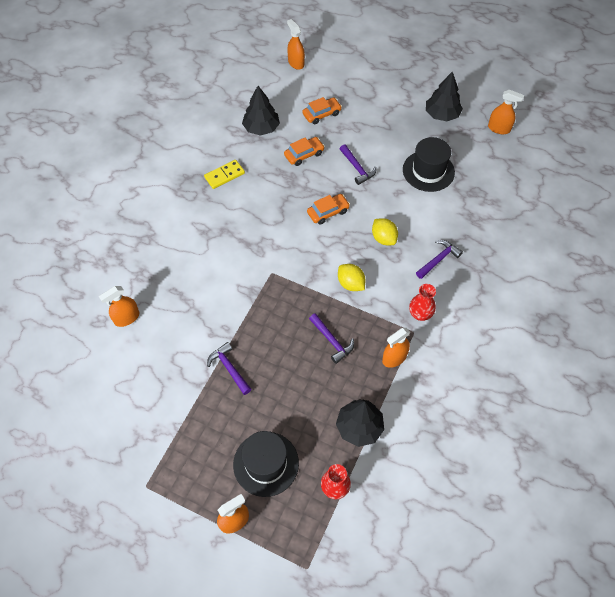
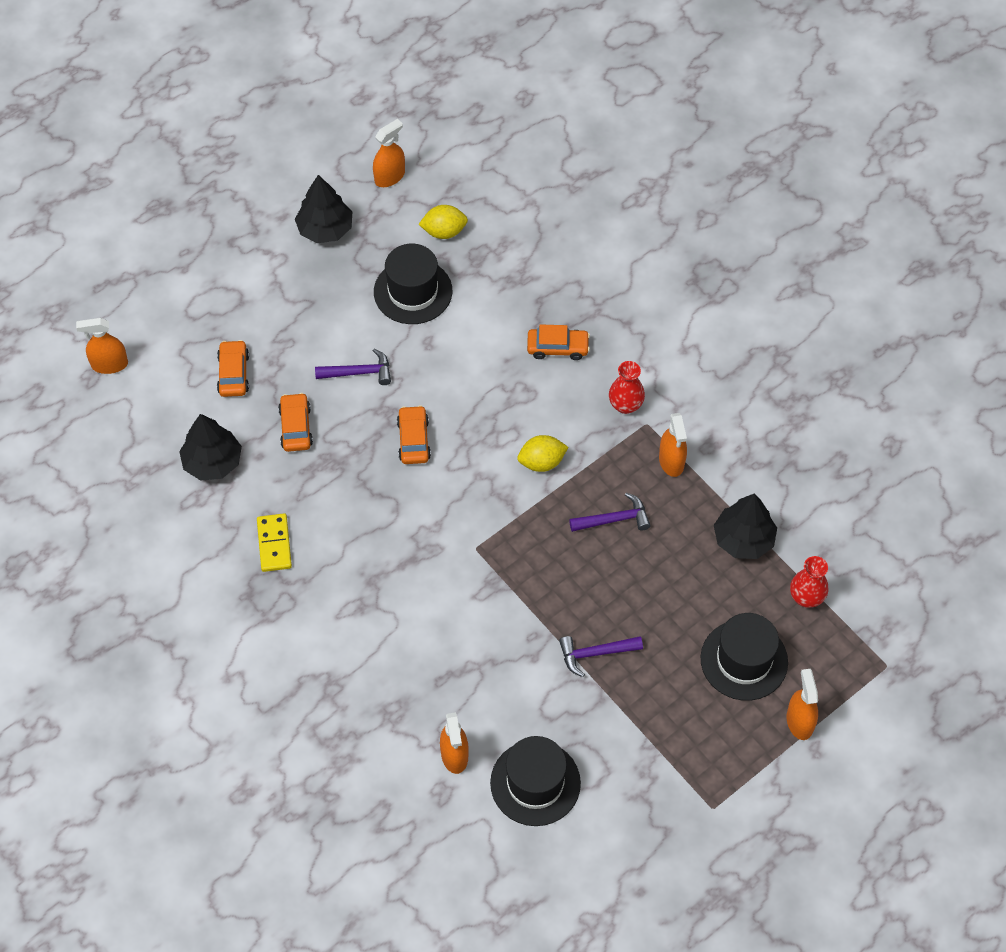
camera: 65 degrees left, 0 degrees up
(124, 370) = (535, 783): none -> black hat
(383, 238) = (492, 393): yellow lemon -> yellow lemon (444, 232)
(438, 259) = (557, 347): purple hammer -> orange car

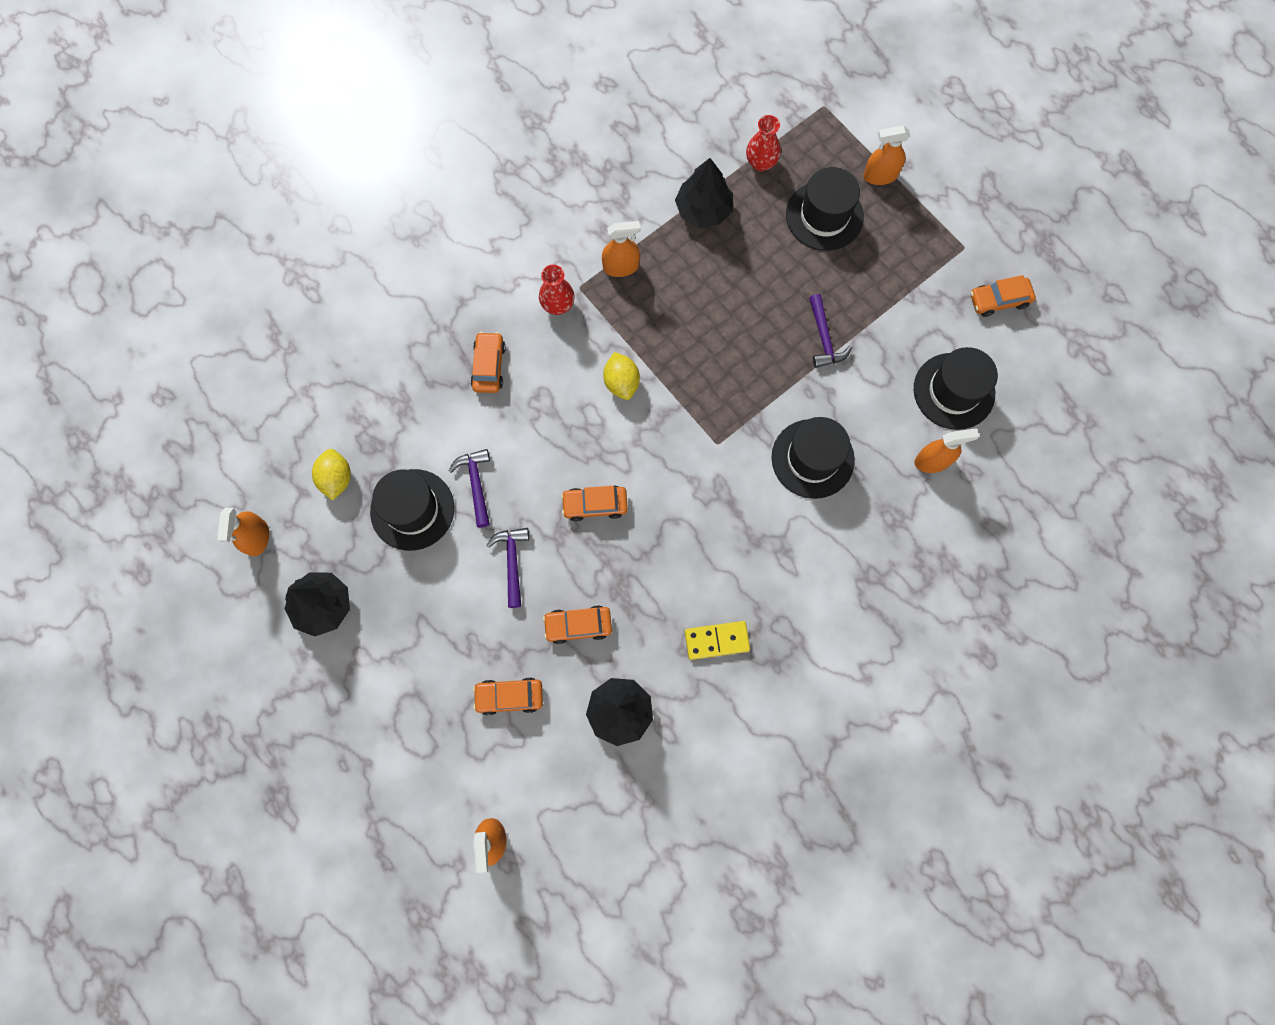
camera: 90 degrees left, 15 degrees up
(389, 177) = (257, 538): orange spray bottle -> orange spray bottle turned 135 degrees counterclockwise
(459, 637) = (812, 458): none -> black hat
(614, 519) = (684, 318): purple hammer -> purple hammer (476, 484)
(647, 840) = (999, 300): none -> orange car

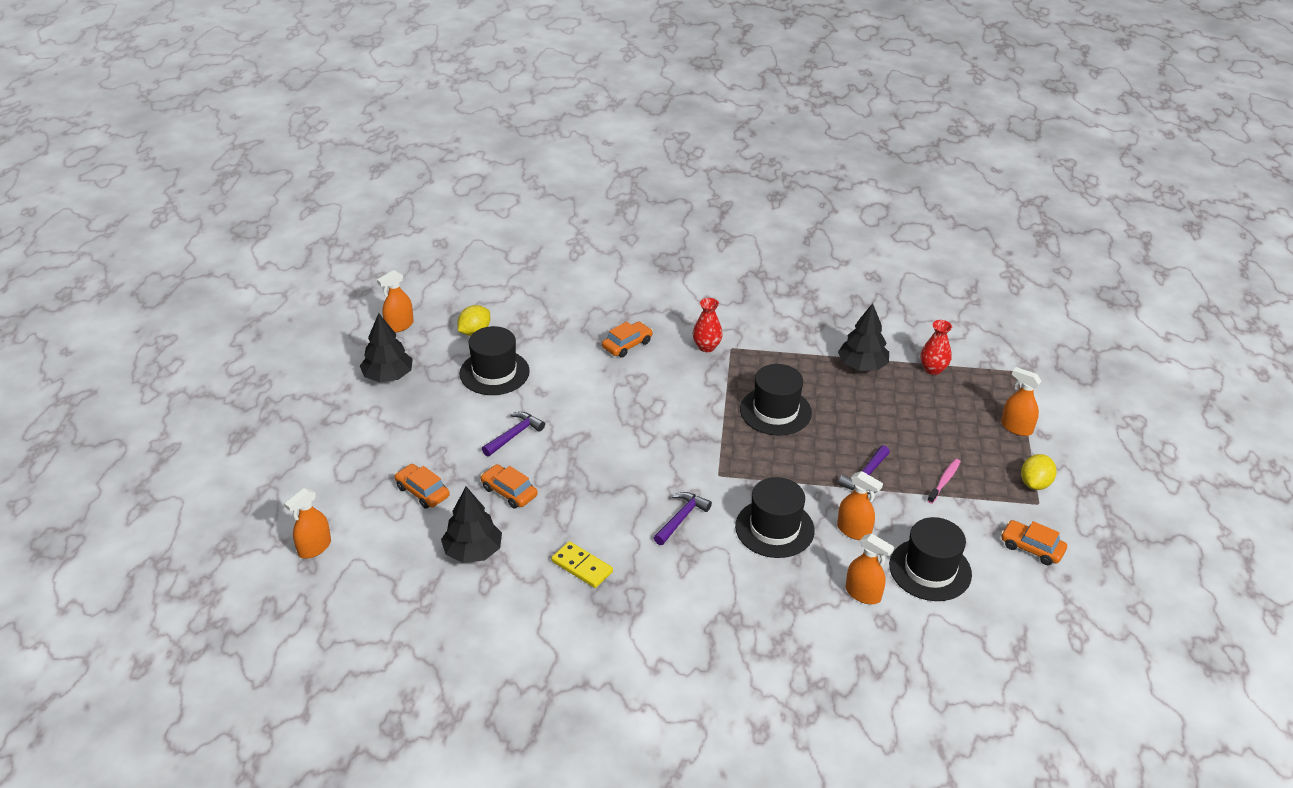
camera: 45 degrees right, 35 degrees down
(476, 484) = (545, 387): purple hammer -> purple hammer (681, 518)
(595, 505) = (600, 446): orange car -> none
(621, 267) = (770, 356): orange spray bottle -> orange spray bottle (854, 530)
(621, 382) = (697, 405): yellow lemon -> yellow lemon (1035, 483)
(824, 216) = (946, 420): black hat -> black hat (775, 411)
(882, 287) = (944, 481): none -> pink toothbrush

